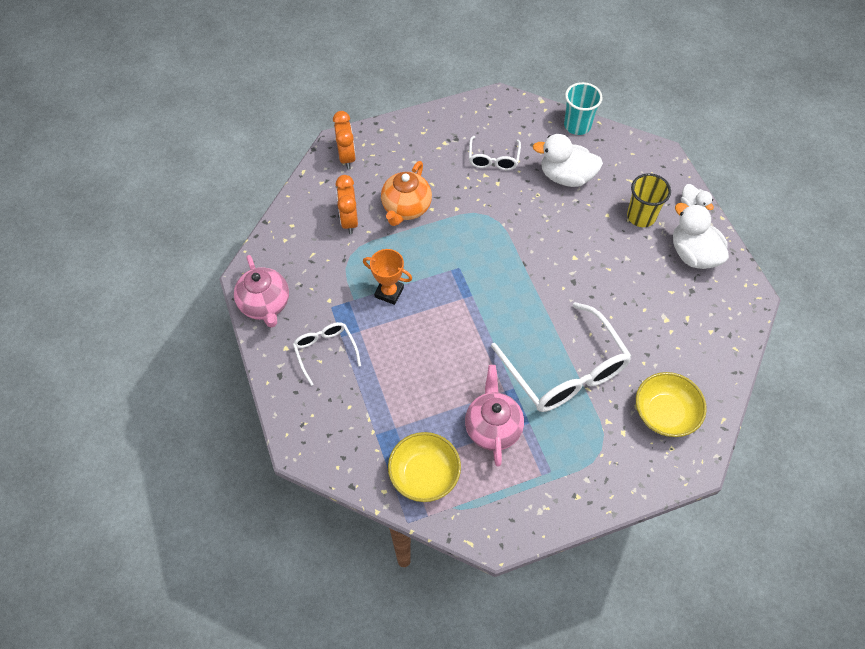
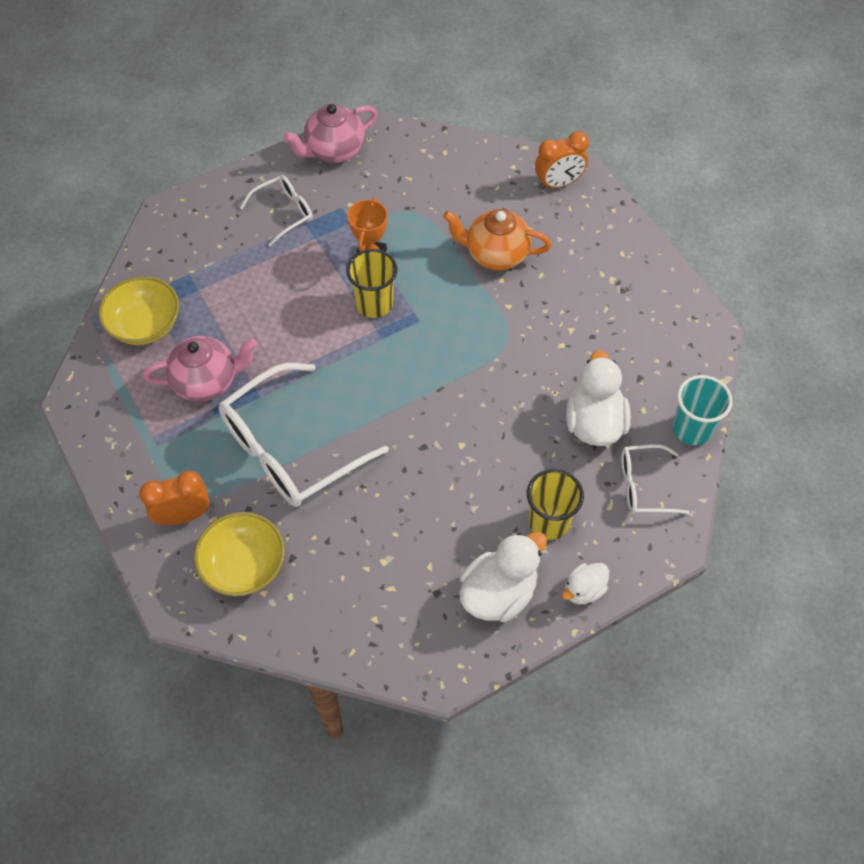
camera: 80 degrees right, 0 degrees up
(349, 221) = (463, 203): orange clock -> orange clock (183, 515)
(437, 296) = (374, 304): none -> yellow cup
(493, 159) = (600, 335): white glasses -> white glasses (643, 486)

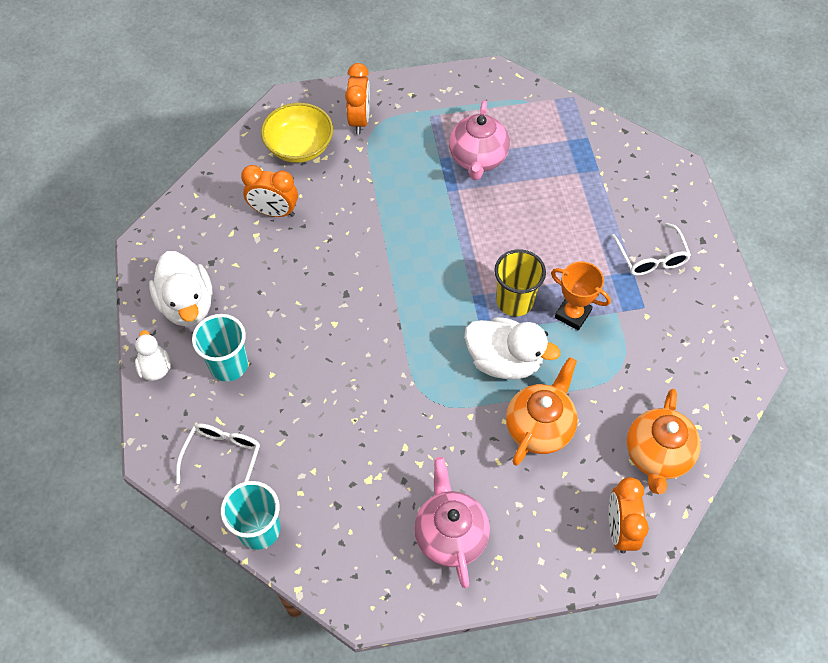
camera: 110 degrees right, 0 degrees up
(145, 324) = (553, 130): yellow bowl -> none
(289, 449) = (387, 199): white glasses -> none
(334, 150) = (725, 322): pink teapot -> pink teapot (450, 535)
(346, 555) = (274, 212): none -> orange clock
(483, 173) = (657, 455): none -> orange teapot
(549, 521) = (229, 365): yellow cup -> turquoise cup
(594, 423) = (306, 441): white duck -> white duck (504, 361)

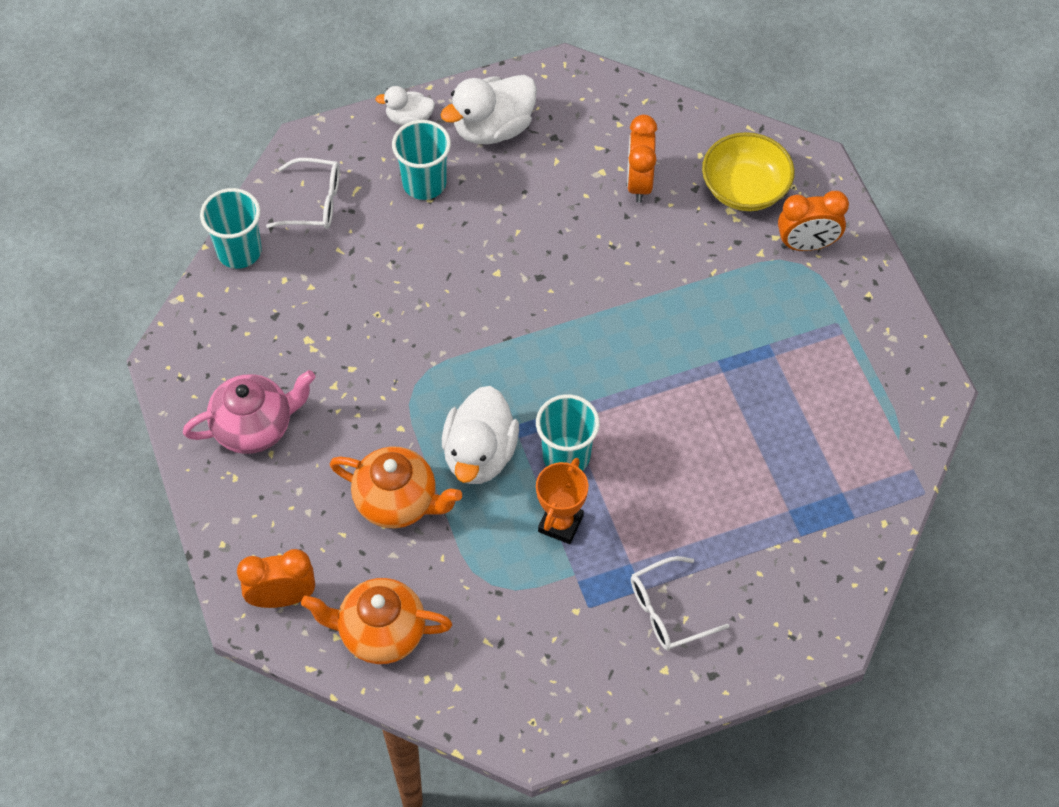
camera: 80 degrees right, 0 degrees up
(155, 367) = (409, 118): white duck -> white duck turned 150 degrees counterclockwise
(478, 159) = (779, 388): pink teapot -> none
(514, 301) = (566, 456): yellow cup -> turquoise cup

